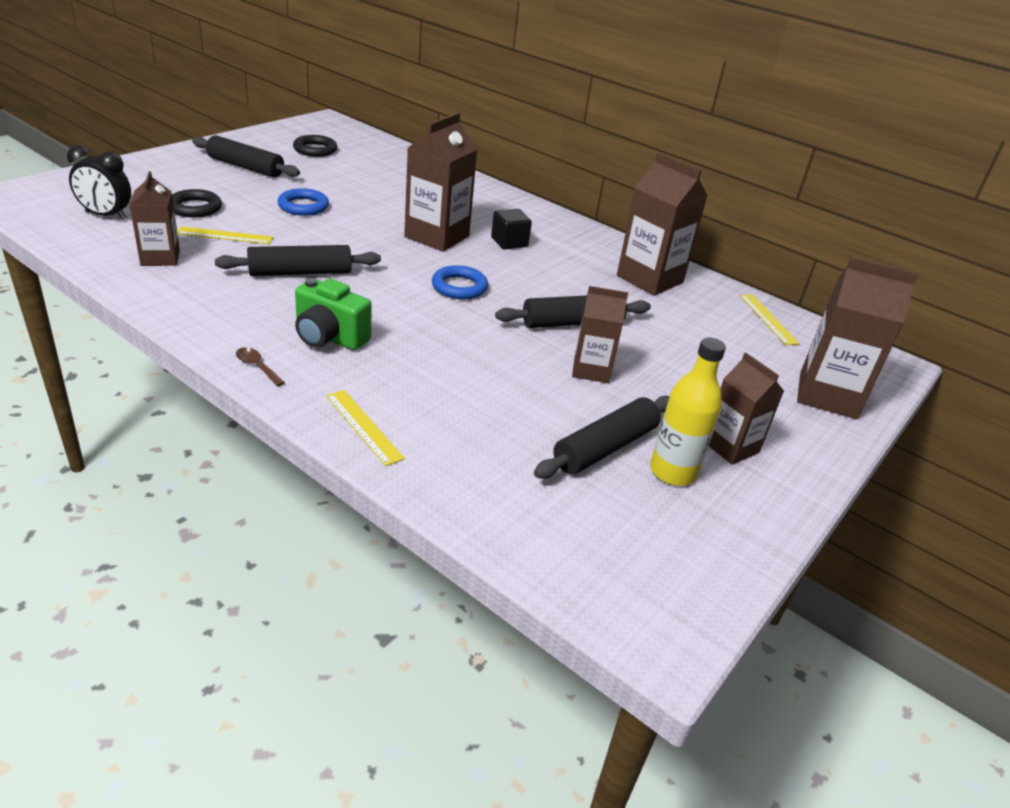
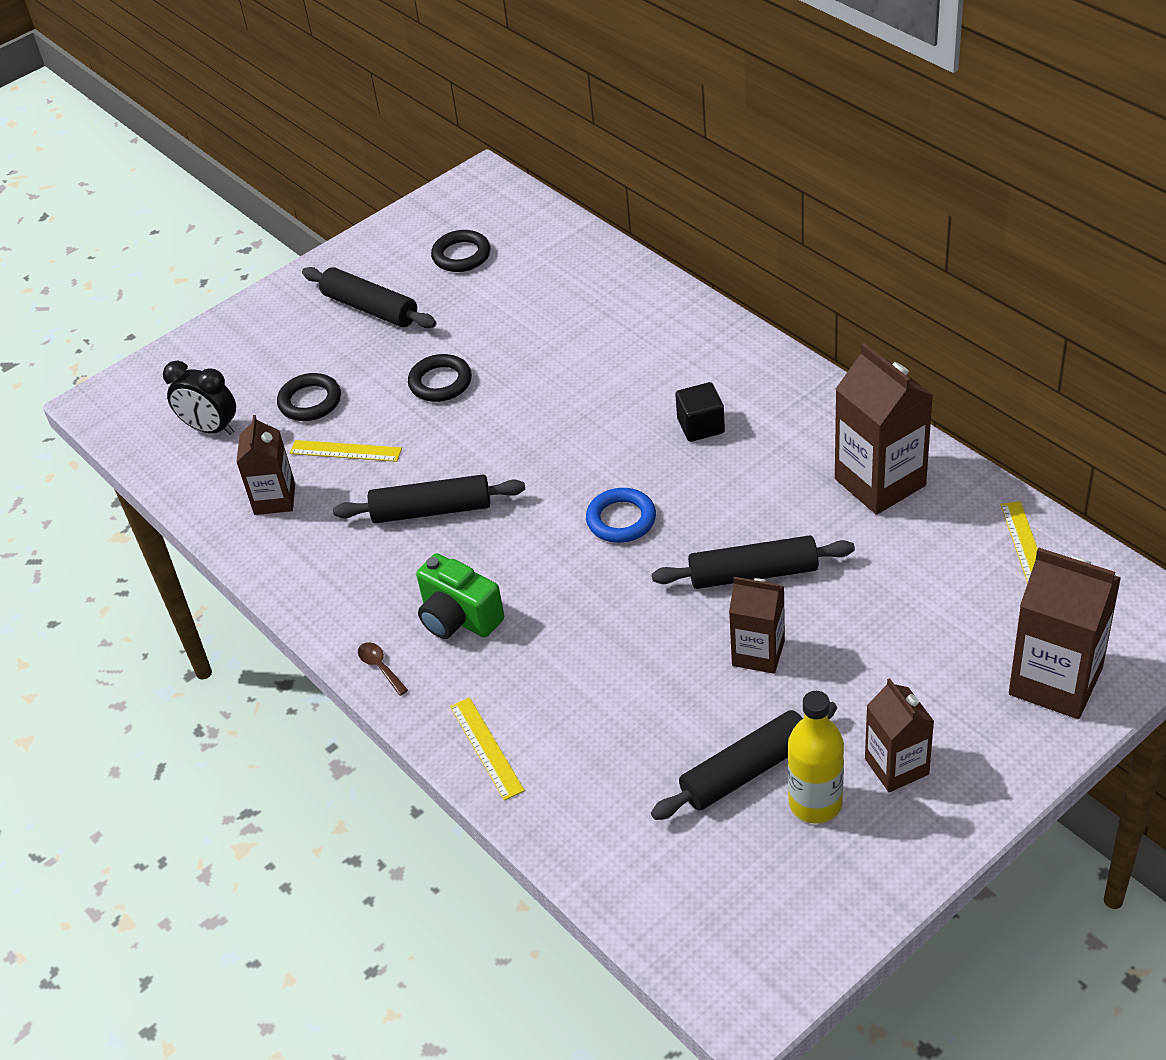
camera: 20 degrees right, 10 degrees up
(303, 206) = (440, 382): blue ring -> black ring
(437, 236) = (606, 424): brown carton -> none

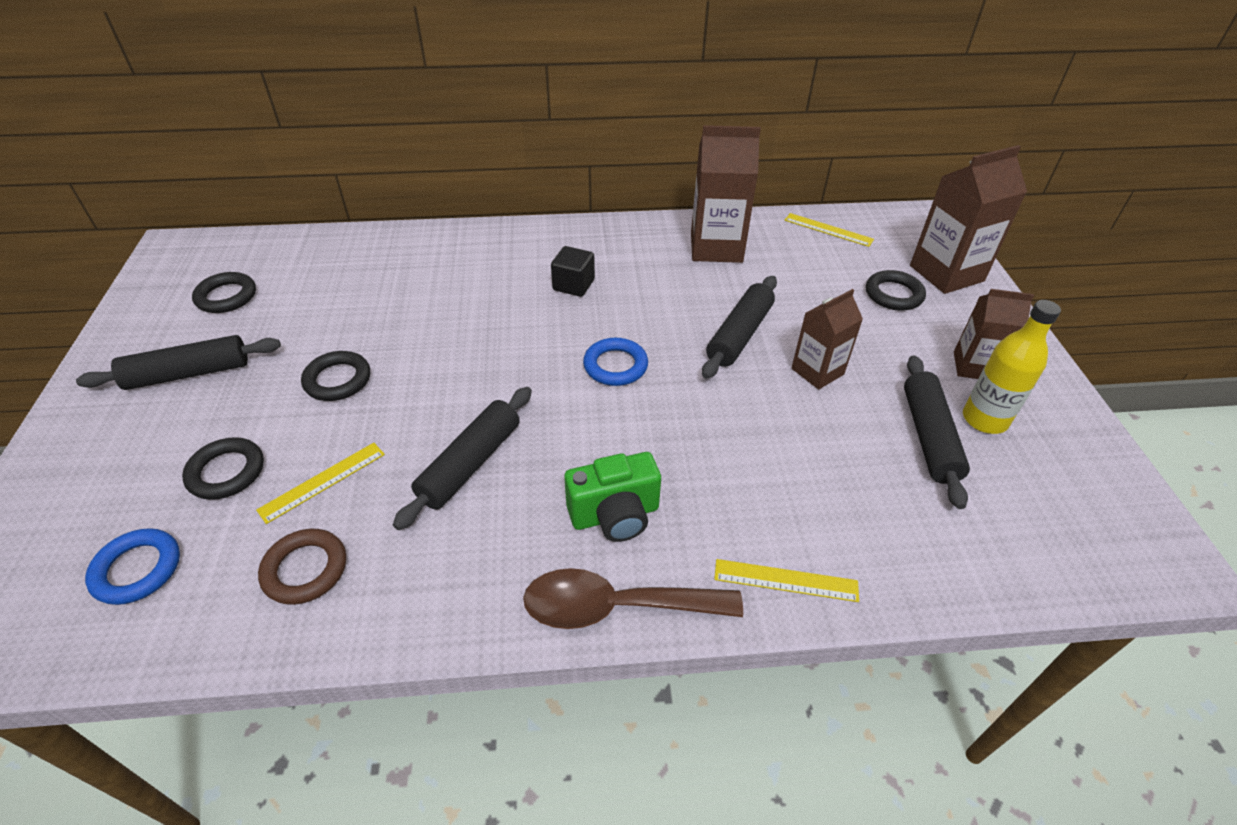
camera: 60 degrees left, 0 degrees up
(211, 429) = (137, 569): black clock -> blue ring
(274, 499) = (305, 569): brown carton -> brown ring
(380, 667) = (616, 607): brown spoon -> brown spoon, size x2.42
(957, 654) = (893, 294): none -> black ring

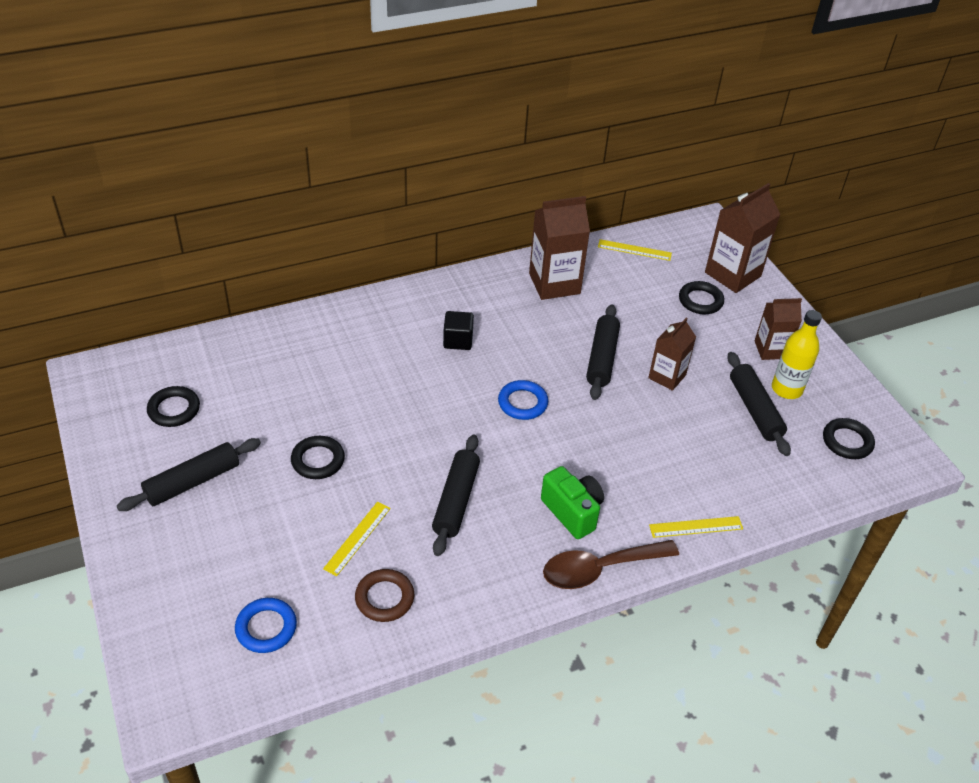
camera: 20 degrees left, 0 degrees up
(226, 472) = (281, 548): black ring -> black ring (847, 441)
(615, 515) = (572, 512): green camera -> green camera turned 90 degrees counterclockwise

